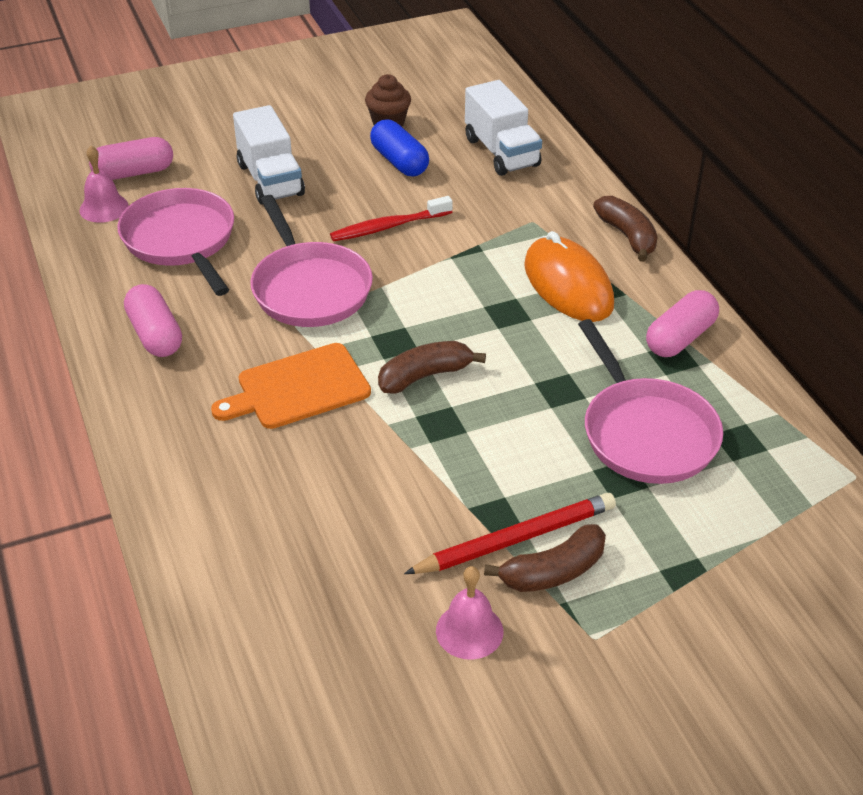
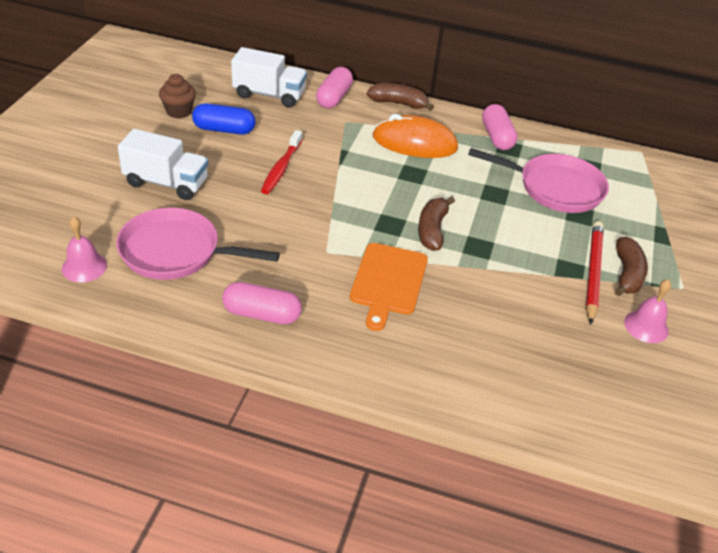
camera: 55 degrees left, 0 degrees up
(134, 173) = (64, 232): pink capsule -> pink capsule (334, 98)
(309, 288) = (299, 227): pink pan -> none

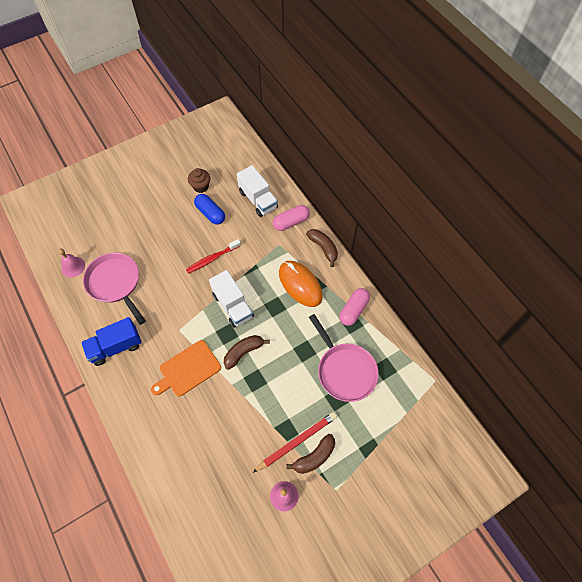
camera: 45 degrees right, 20 degrees up
(166, 183) = (150, 235): white truck -> white truck (233, 305)
(262, 314) = (115, 347): pink capsule -> blue truck

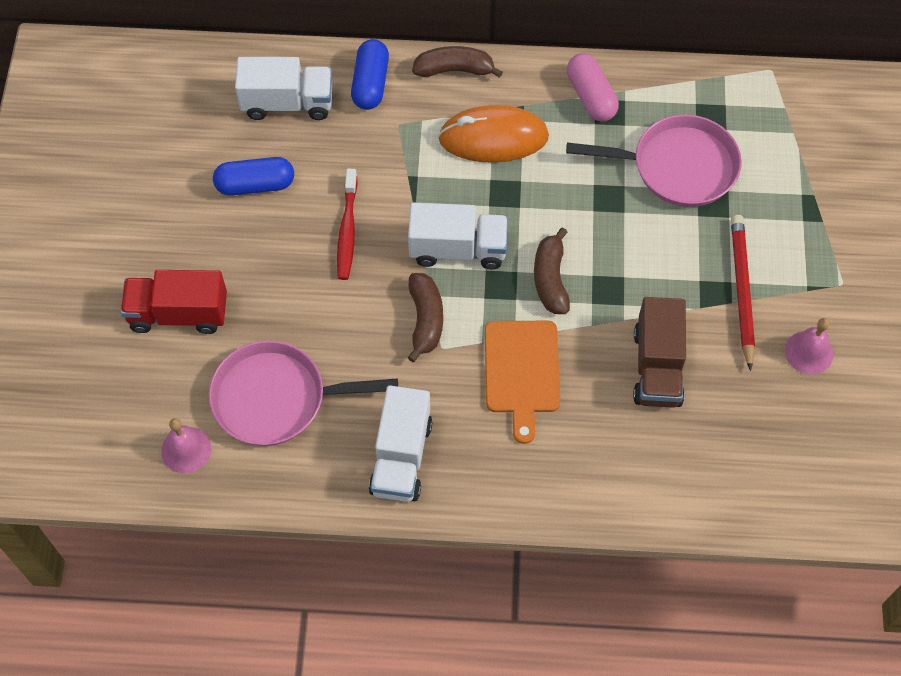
camera: 55 degrees left, 0 degrees up
(115, 347) = (401, 457): blue truck -> white truck
(132, 225) = (178, 314): none -> red truck
(201, 186) = (187, 169): brown cupcake -> none
(228, 427) = (657, 367): none -> brown truck
(291, 222) = (370, 83): pink capsule -> blue capsule
(314, 457) = (779, 282): brown banana -> brown banana (425, 320)

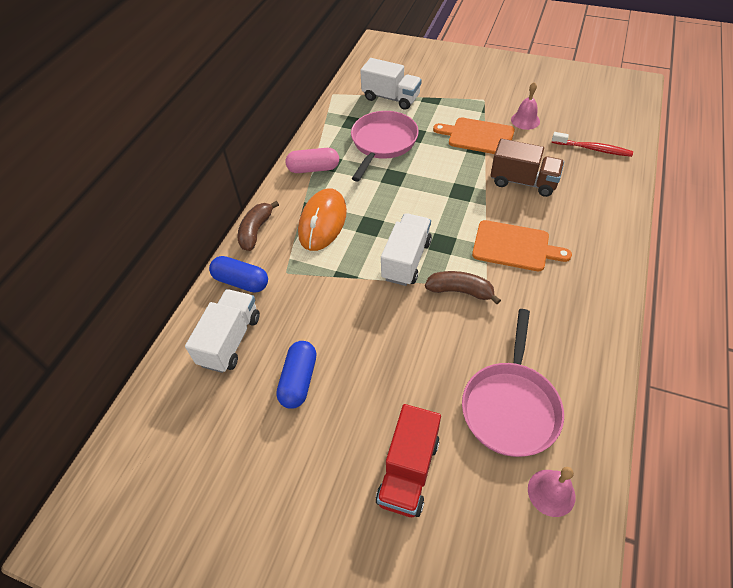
camera: 70 degrees left, 10 degrees down
(347, 231) = (367, 324): red toothbrush -> red toothbrush (593, 149)
(401, 457) = (574, 330): white truck -> white truck (391, 98)
(550, 279) = (445, 217): brown banana -> none
(741, 290) = (478, 136): red pencil -> orange cutting board

